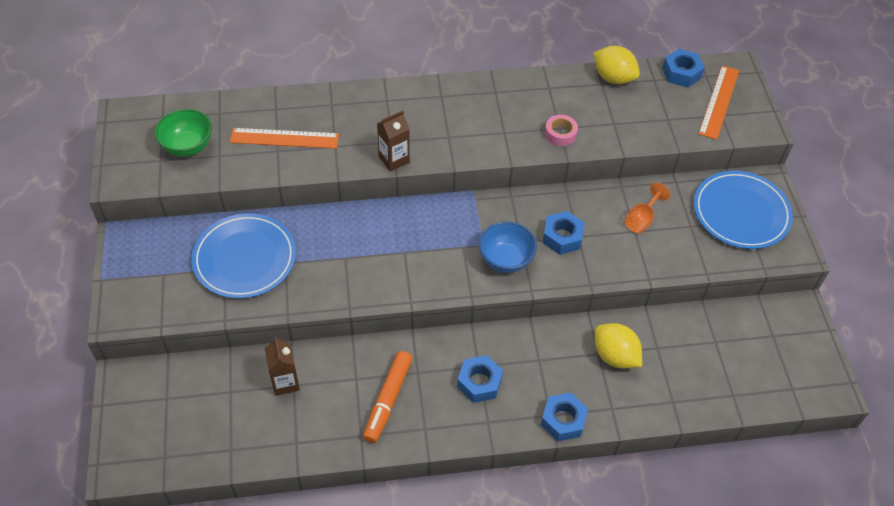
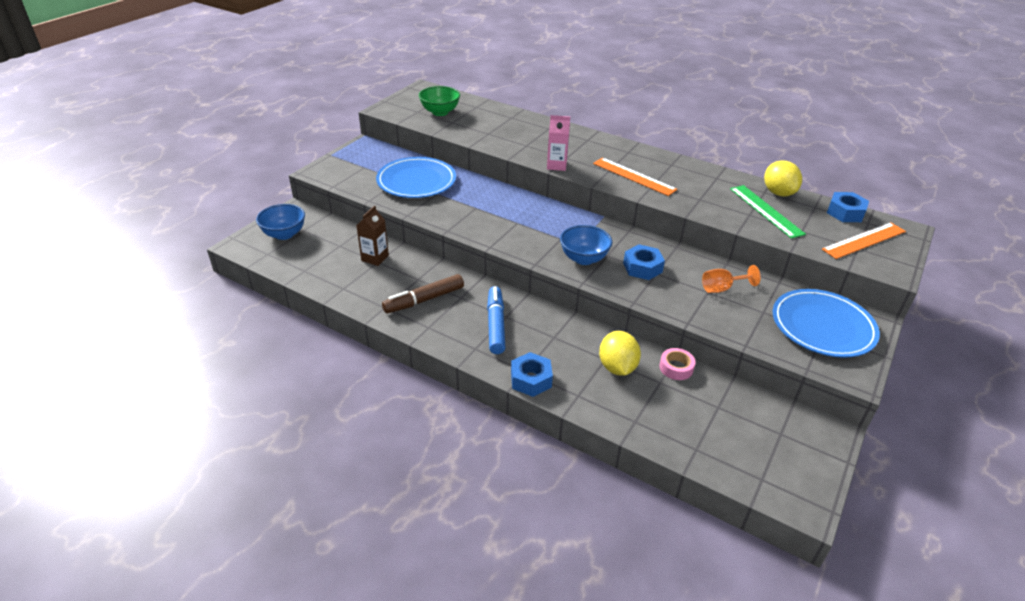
camera: 40 degrees right, 15 degrees down
(151, 418) = (284, 234): none -> blue bowl
(284, 138) = (499, 130): orange ruler -> orange ruler (633, 176)
(388, 400) = (424, 300): orange marker -> brown marker
(394, 159) = (556, 165): brown carton -> pink carton
(479, 382) = (495, 325): blue nut -> blue marker
(560, 134) = (697, 202): pink tape -> pink tape (676, 368)
(622, 110) = (766, 211): none -> green ruler

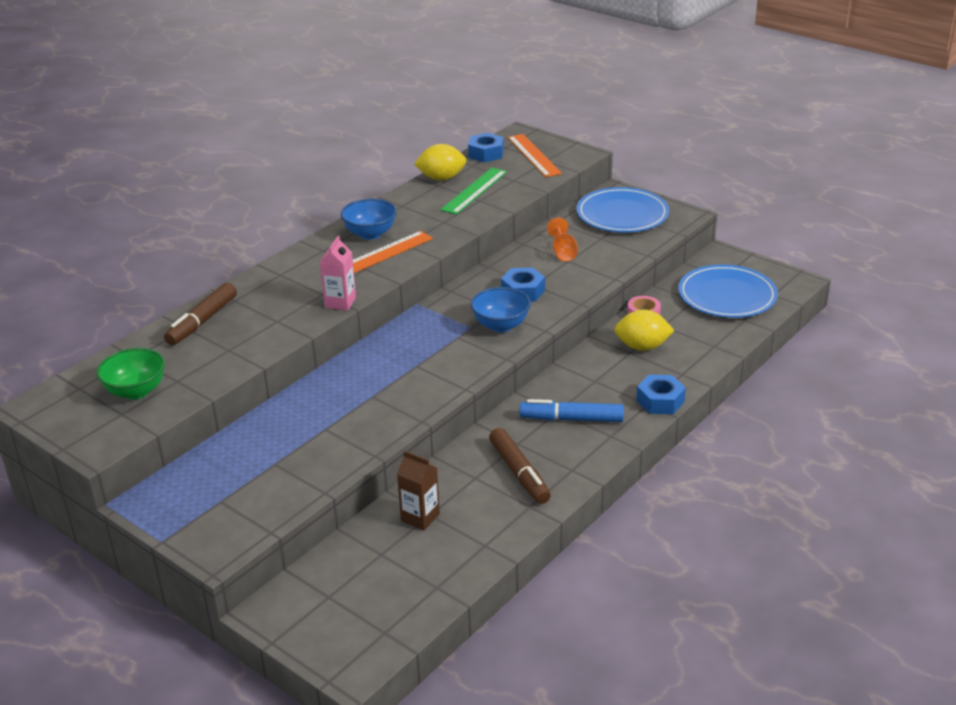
camera: 80 degrees left, 5 degrees down
(284, 234) = (334, 618): blue bowl -> blue bowl (370, 234)
(416, 181) = (283, 447): blue plate -> blue plate (727, 296)
(520, 121) = (202, 321): none -> brown marker
(766, 211) = (474, 190): green ruler -> green ruler turned 45 degrees counterclockwise

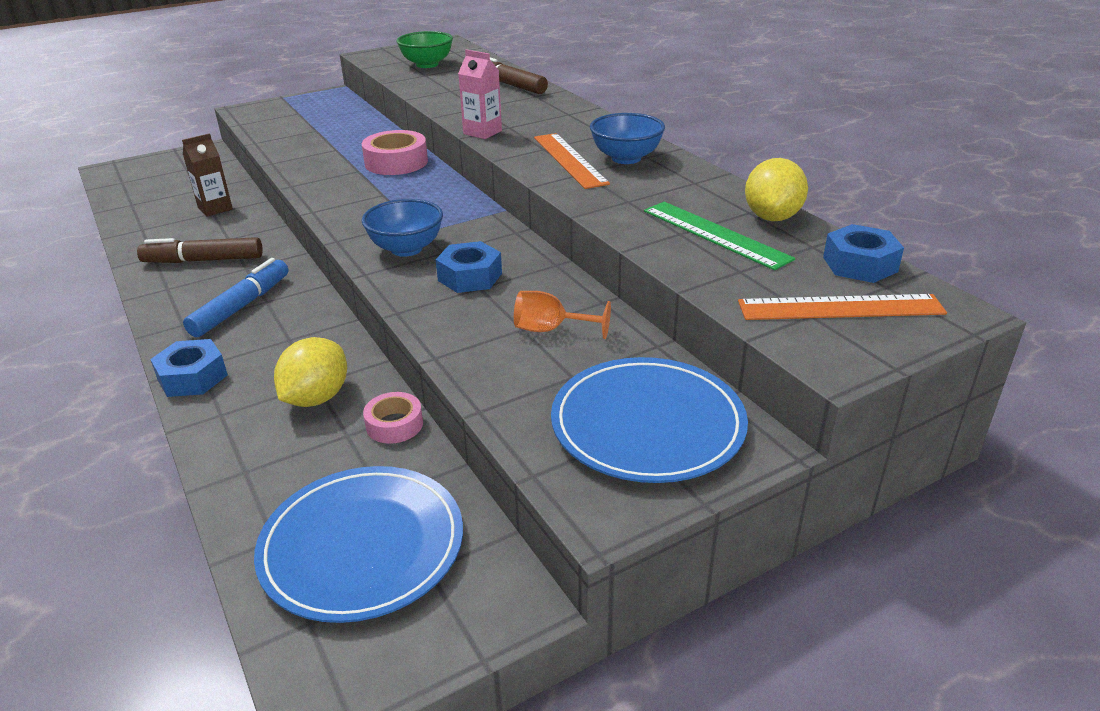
camera: 110 degrees right, 0 degrees up
(345, 381) = (396, 162): none -> pink tape

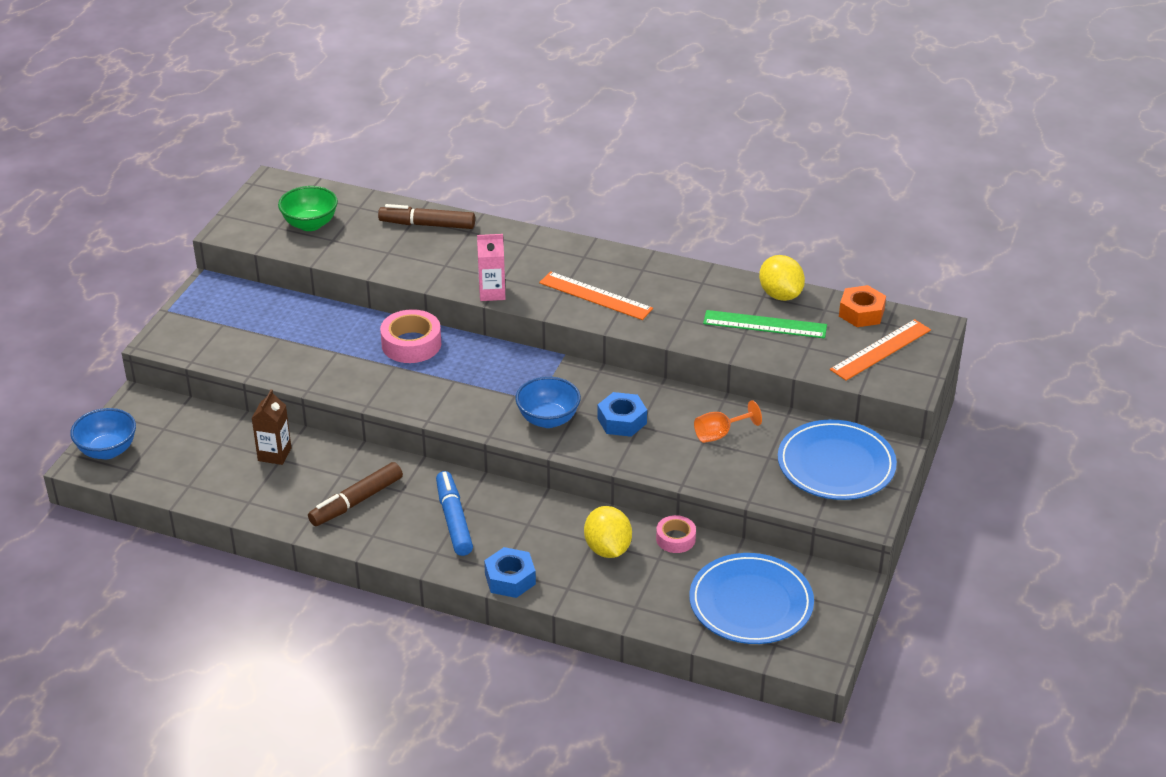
camera: 40 degrees left, 5 degrees up
(626, 158) = (631, 277): blue bowl -> blue bowl (107, 450)
(860, 264) = (861, 313): blue nut -> orange nut

